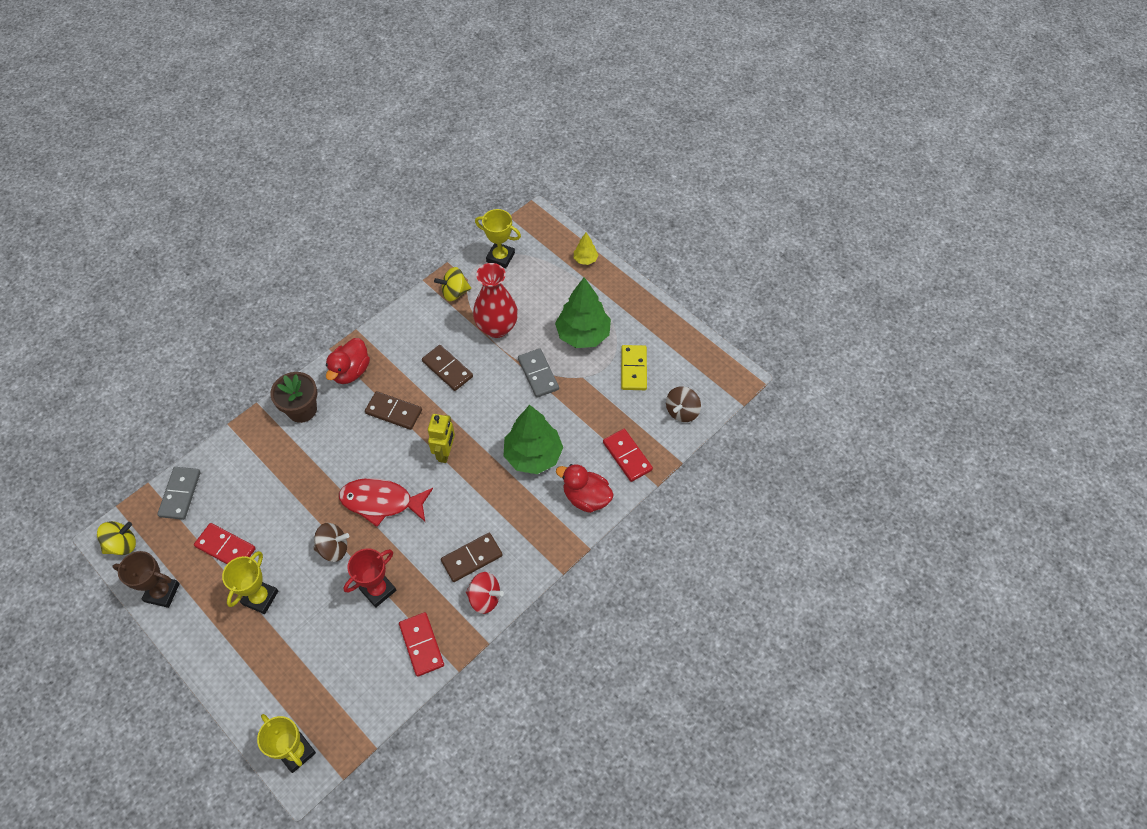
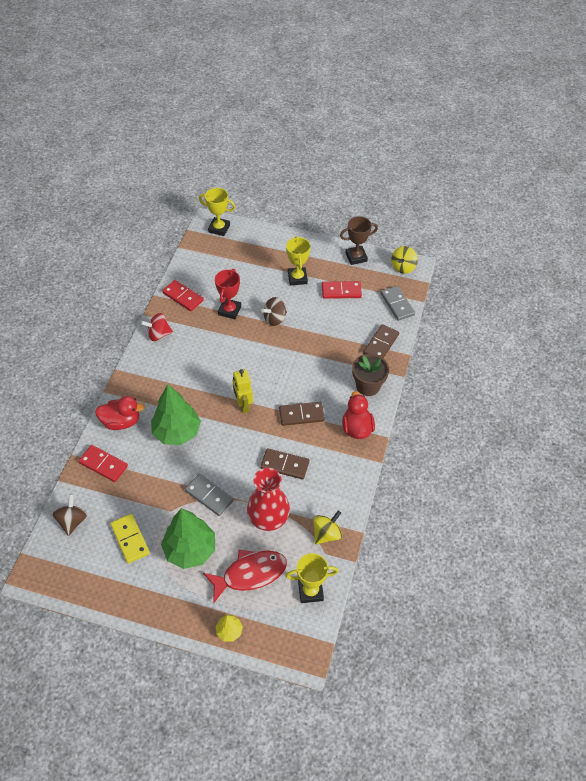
camera: 150 degrees right, 5 degrees down
(381, 502) = (264, 356): red fish -> red fish (250, 574)
(472, 558) = (181, 351): brown domino -> brown domino (381, 344)

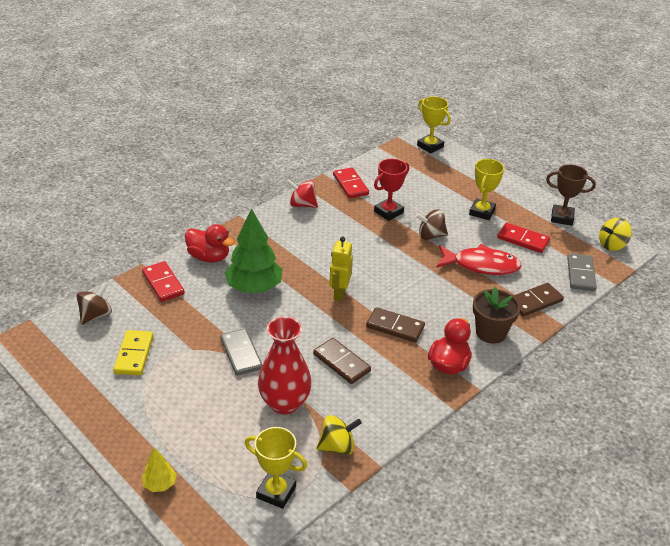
camera: 30 degrees right, 15 degrees down
(190, 550) = (183, 391): green tree -> none
(250, 574) = (225, 443): red fish -> red fish (481, 265)

